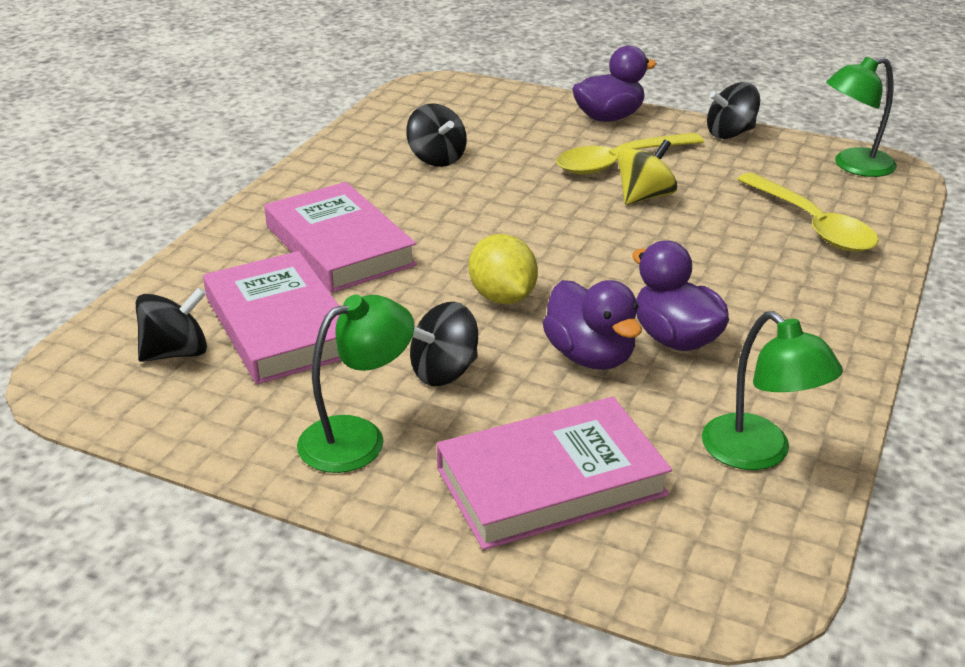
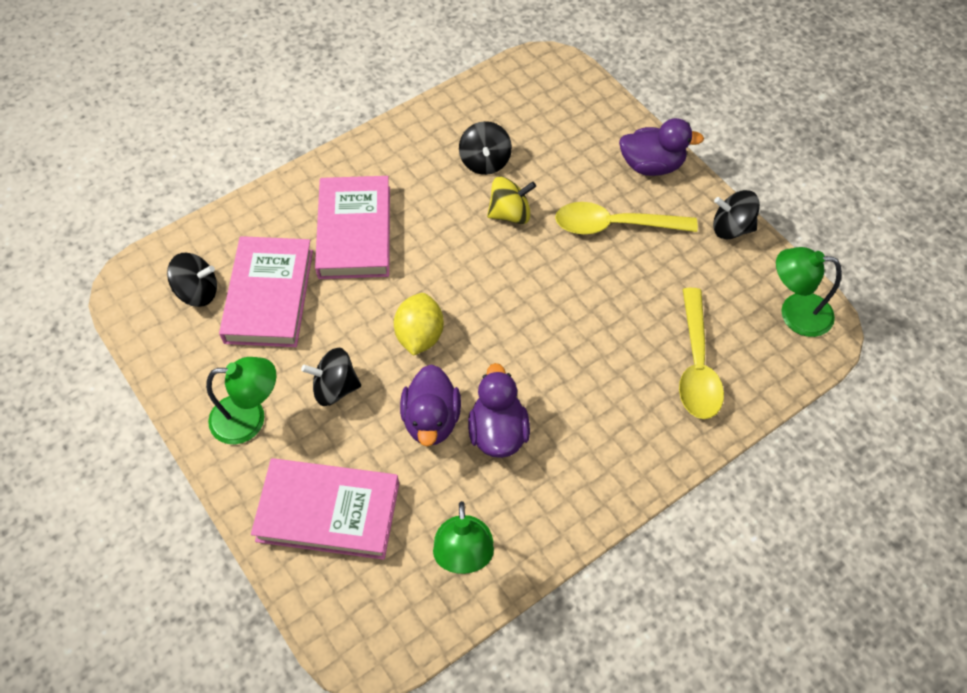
camera: 30 degrees right, 25 degrees up
(644, 197) = (599, 275): yellow spinning top -> yellow spinning top (510, 214)

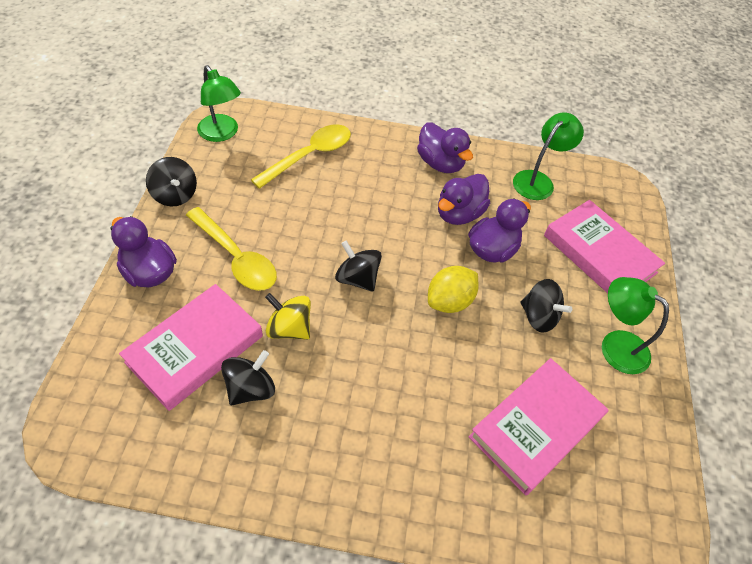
camera: 140 degrees left, 5 degrees down
(197, 292) = (596, 486): black spinning top -> black spinning top (357, 278)
(354, 232) = (419, 422): pink book -> pink book (195, 349)
(578, 479) = (440, 163): none -> purple duck

